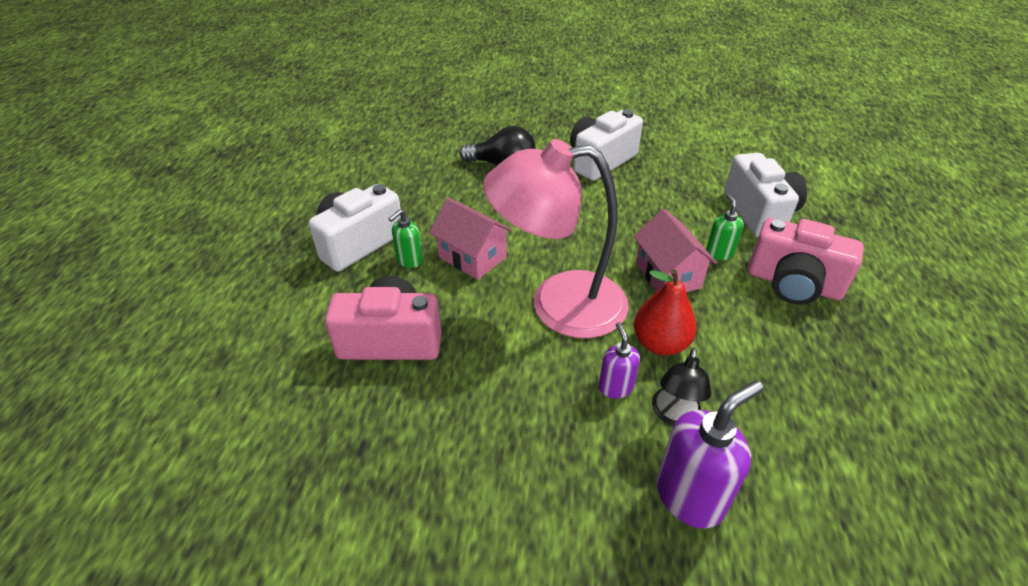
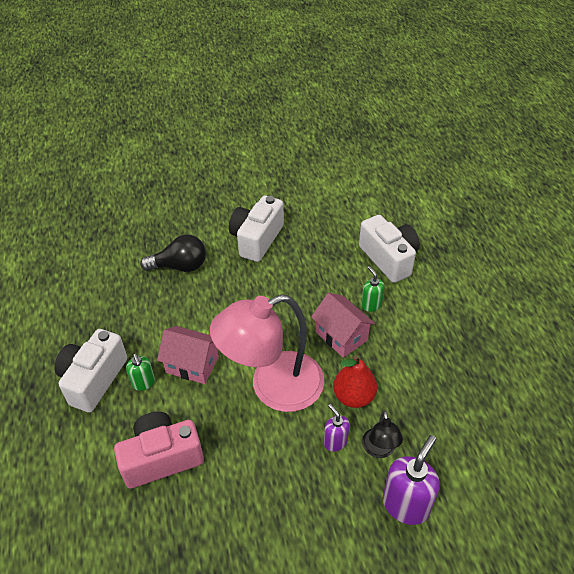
camera: 20 degrees left, 5 degrees up
(409, 260) = (143, 383): green soap dispenser -> green soap dispenser turned 45 degrees counterclockwise
(793, 284) = (427, 317): pink camera -> none

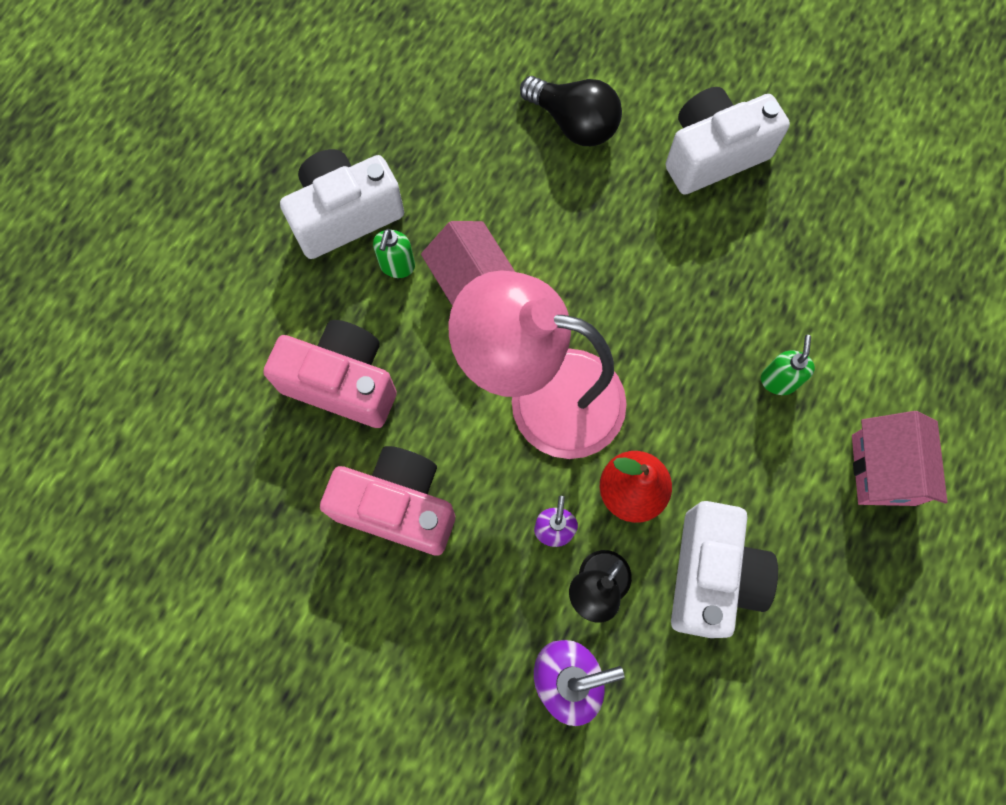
camera: 40 degrees right, 25 degrees up
(246, 494) = (398, 506): none -> pink camera
(341, 336) = (693, 395): pink house -> pink house (883, 470)
(389, 258) = (875, 329): white camera -> white camera (711, 575)

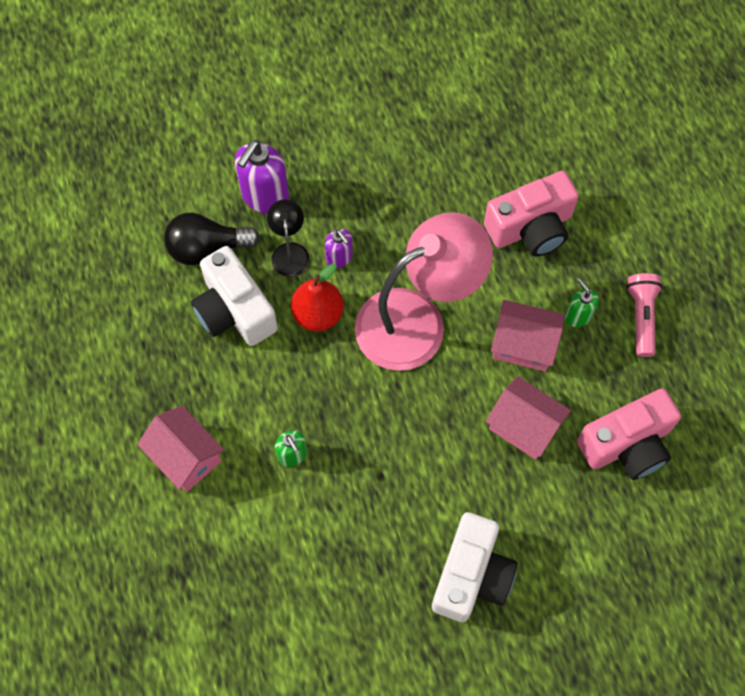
camera: 135 degrees right, 5 degrees down
(345, 215) = (641, 317): white camera -> pink flashlight
(398, 506) = (431, 197): pink camera -> pink camera (627, 444)
(548, 221) = (524, 426): none -> pink house
(573, 123) = (580, 510): black light bulb -> black light bulb (207, 248)

